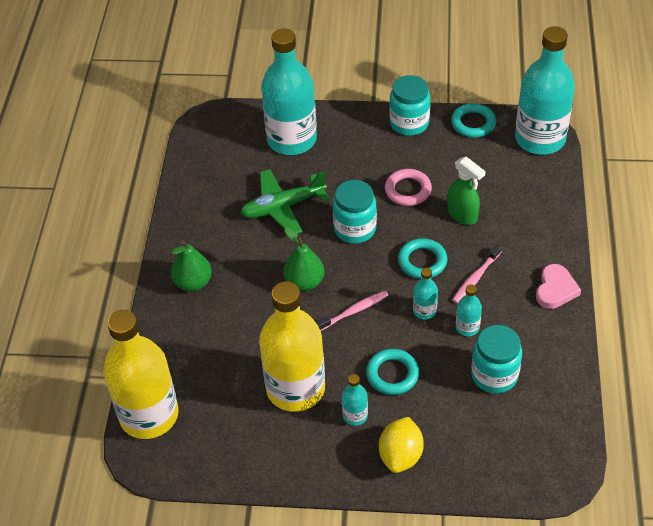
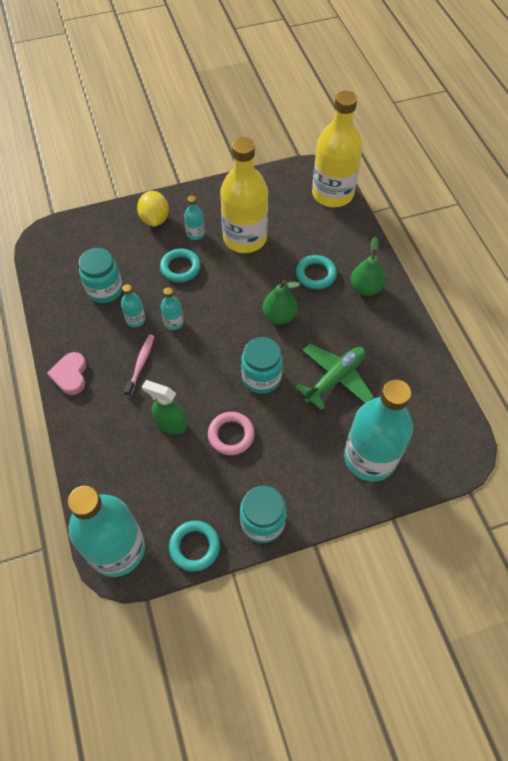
camera: 155 degrees right, 10 degrees up
(354, 311) = (229, 305): pink toothbrush -> none
(422, 261) = (191, 365): turquoise ring -> turquoise ring (315, 274)

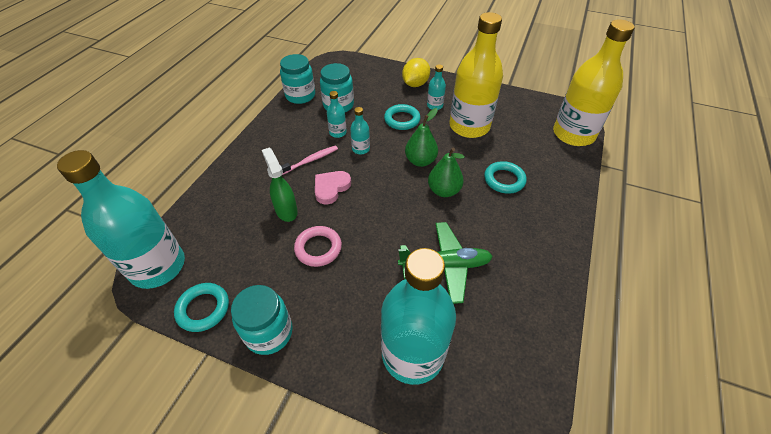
camera: 40 degrees right, 10 degrees down
(70, 375) = (261, 140): pink heart -> pink heart (331, 188)
(261, 377) = (385, 224): turquoise jar -> turquoise jar (300, 96)
(365, 288) = (541, 214): green pear -> green pear (420, 161)

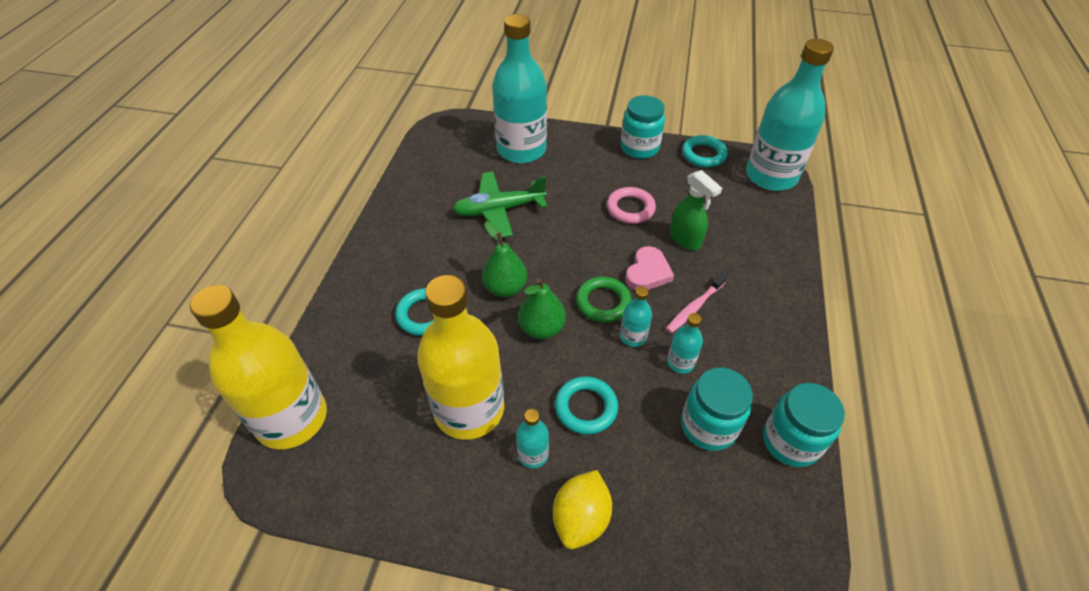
camera: 170 degrees right, 0 degrees up
(373, 171) = (603, 302): none -> green ring

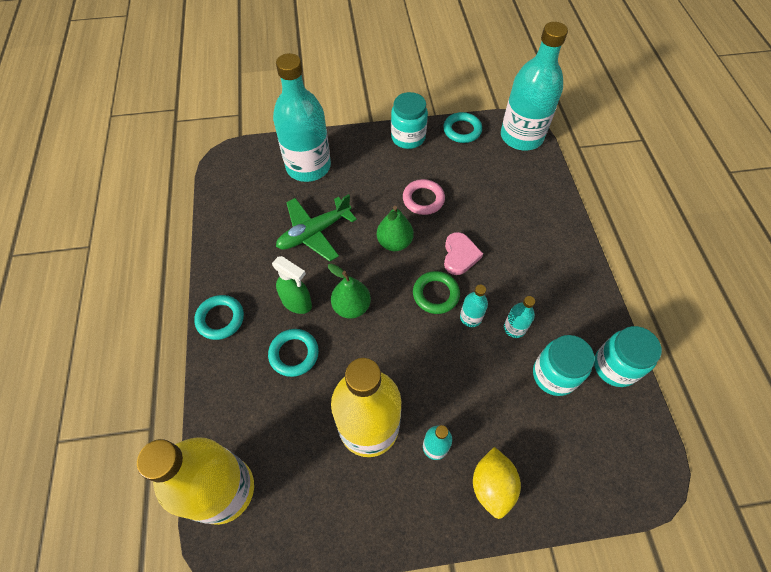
camera: 20 degrees left, 10 degrees up
(542, 328) = (397, 334): green pear -> green pear (394, 242)
(586, 407) = (459, 392): turquoise ring -> turquoise ring (220, 319)
(685, 239) = (477, 216): green spray bottle -> green spray bottle (297, 303)
(694, 307) = (507, 276): pink toothbrush -> none

